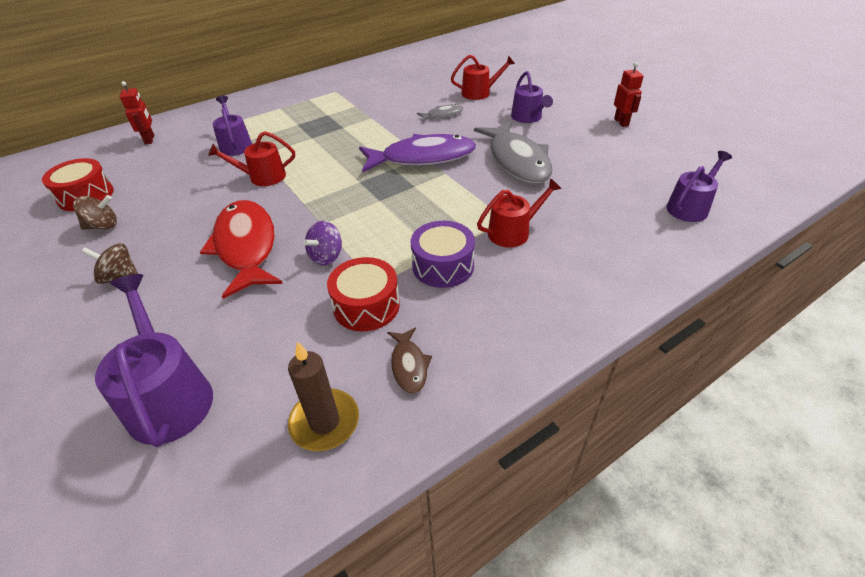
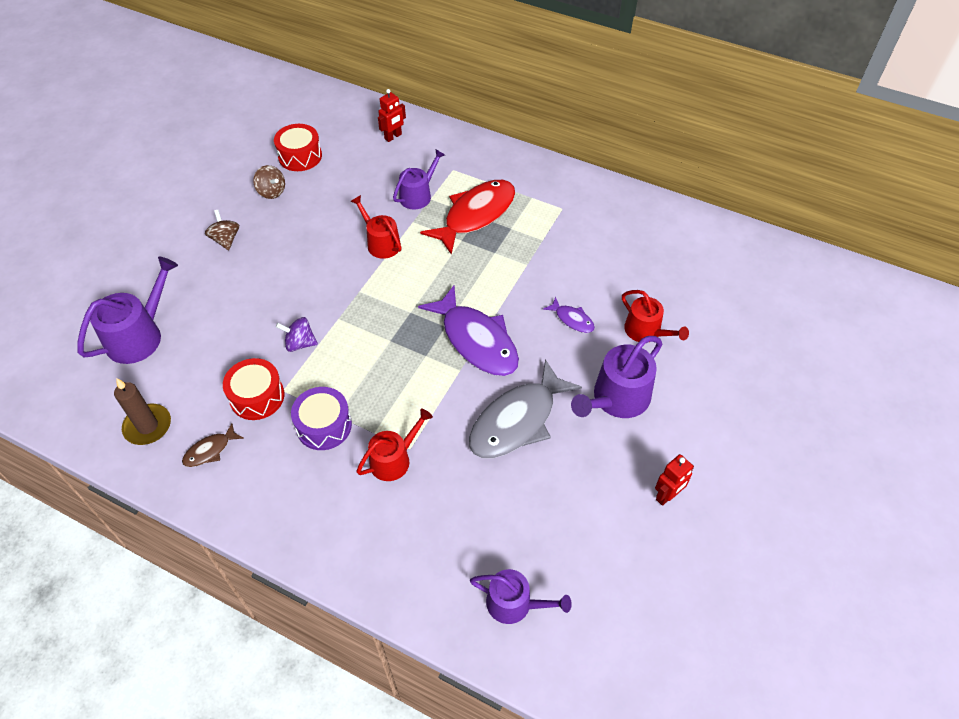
camera: 60 degrees right, 10 degrees up
(246, 247) = (288, 288): red fish -> red fish (476, 215)
(443, 114) = (572, 319): grey fish -> purple fish
(513, 232) = (394, 459): red watering can -> red watering can turned 75 degrees counterclockwise
(528, 117) = (617, 399): purple watering can -> purple watering can, size x1.52

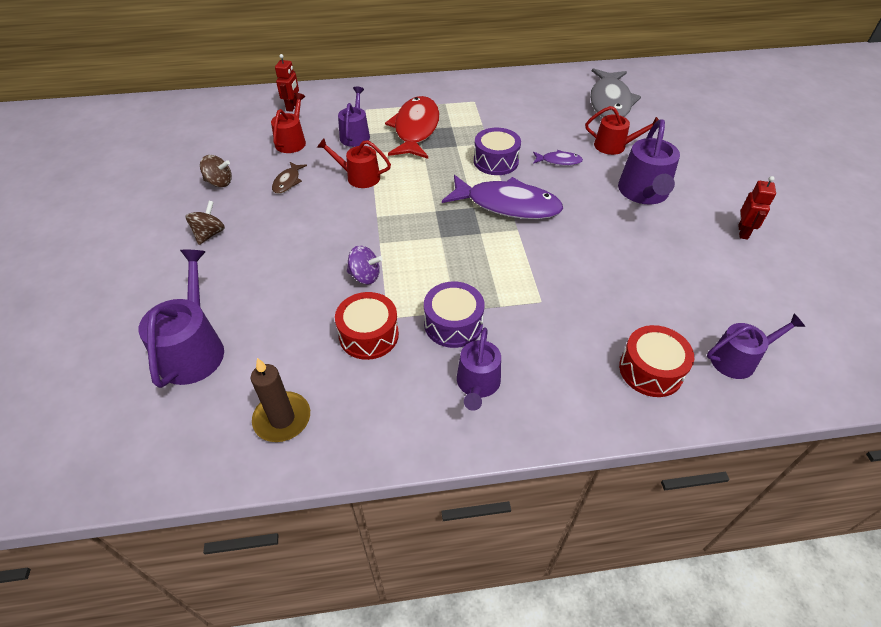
camera: 35 degrees left, 5 degrees down
(210, 450) = (369, 402): brown fish -> brown fish (288, 182)
(225, 240) = (209, 234): brown spinning top -> brown spinning top turned 75 degrees clockwise
(293, 486) = (477, 384): none -> purple watering can
(300, 156) = (221, 148): red drum -> red drum (650, 370)
(300, 343) = (365, 276): purple spinning top -> purple spinning top turned 135 degrees counterclockwise
(394, 459) = (538, 315): red watering can -> red watering can (292, 141)
(513, 288) = (496, 161): none -> purple drum
(517, 420) = (596, 240): grey fish -> grey fish (610, 102)

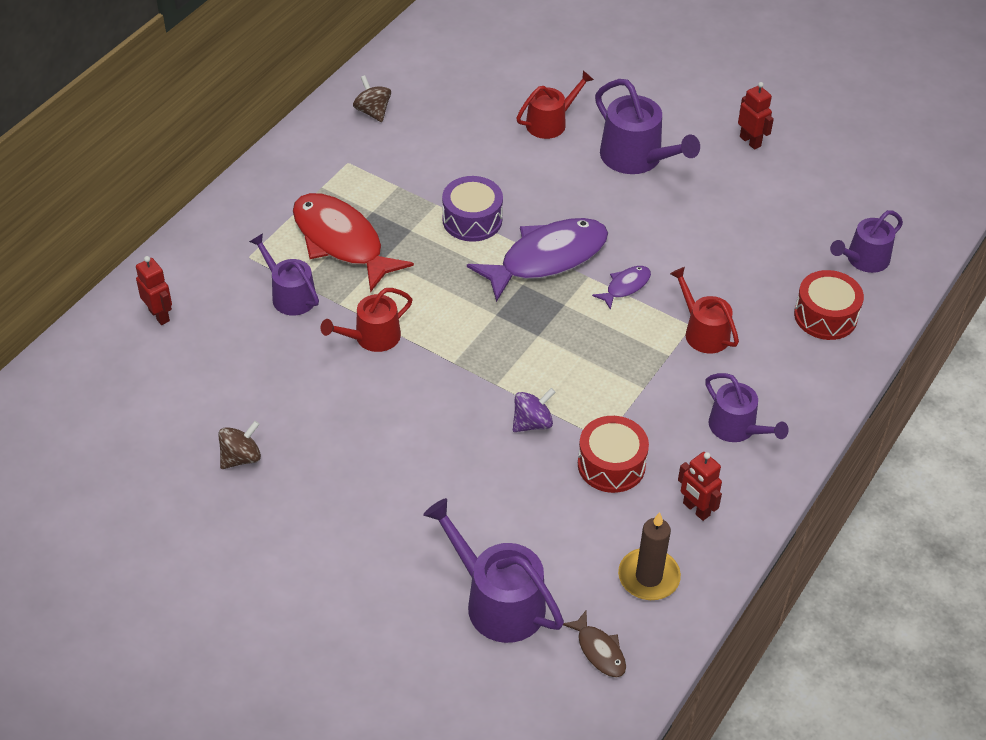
camera: 50 degrees left, 0 degrees up
(209, 234) = (330, 510): brown spinning top -> brown spinning top (373, 111)
(288, 182) = (311, 399): brown fish -> brown fish (599, 650)
(292, 141) = (235, 354): red watering can -> red watering can (703, 332)
(373, 408) = (696, 509): none -> red robot
(453, 324) = (657, 400): purple drum -> none
(559, 161) = (526, 176): purple fish -> purple fish (625, 286)
(610, 102) = (480, 69): grey fish -> none
(738, 359) = (864, 259): purple watering can -> purple watering can turned 150 degrees counterclockwise

